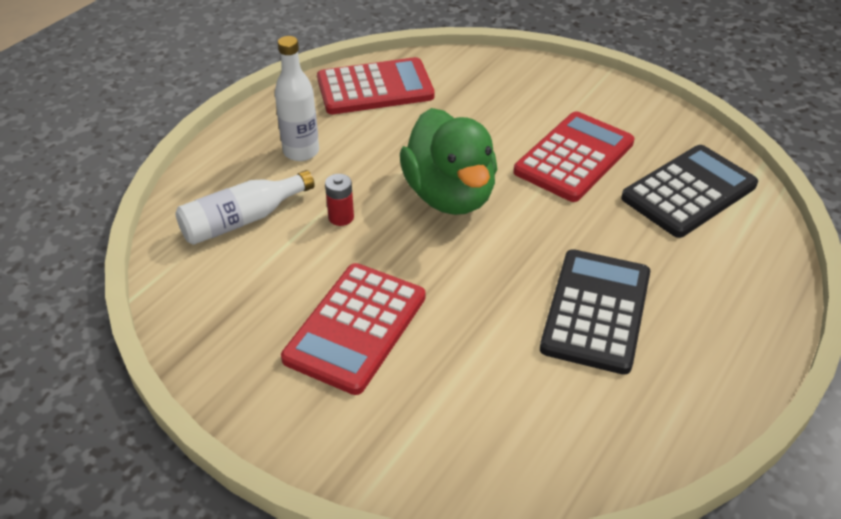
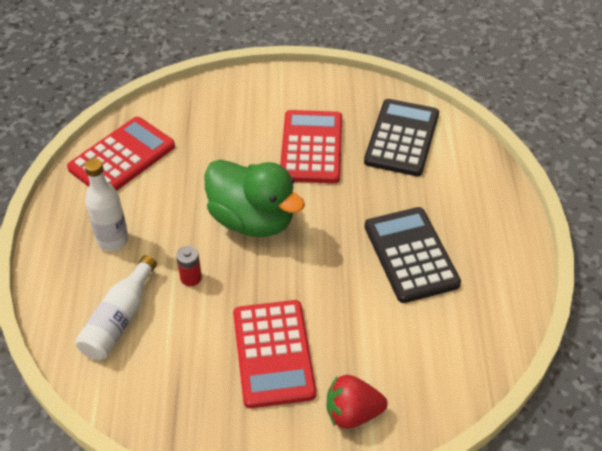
camera: 35 degrees left, 5 degrees up
(384, 433) = (352, 413): none -> red strawberry

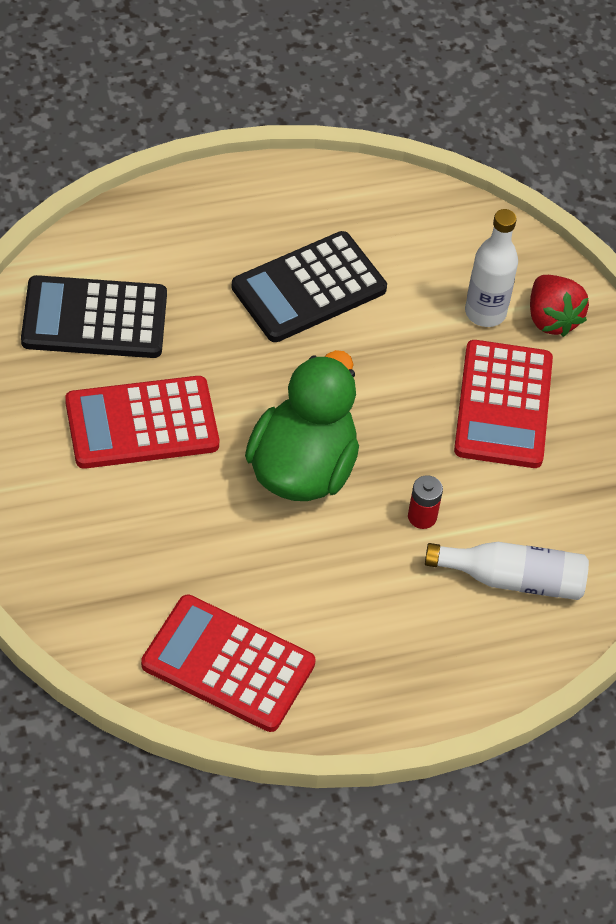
camera: 110 degrees left, 5 degrees up
(113, 240) = (390, 626): white bottle -> white bottle (485, 312)
(273, 353) = (503, 405): red calculator -> red calculator turned 120 degrees clockwise

